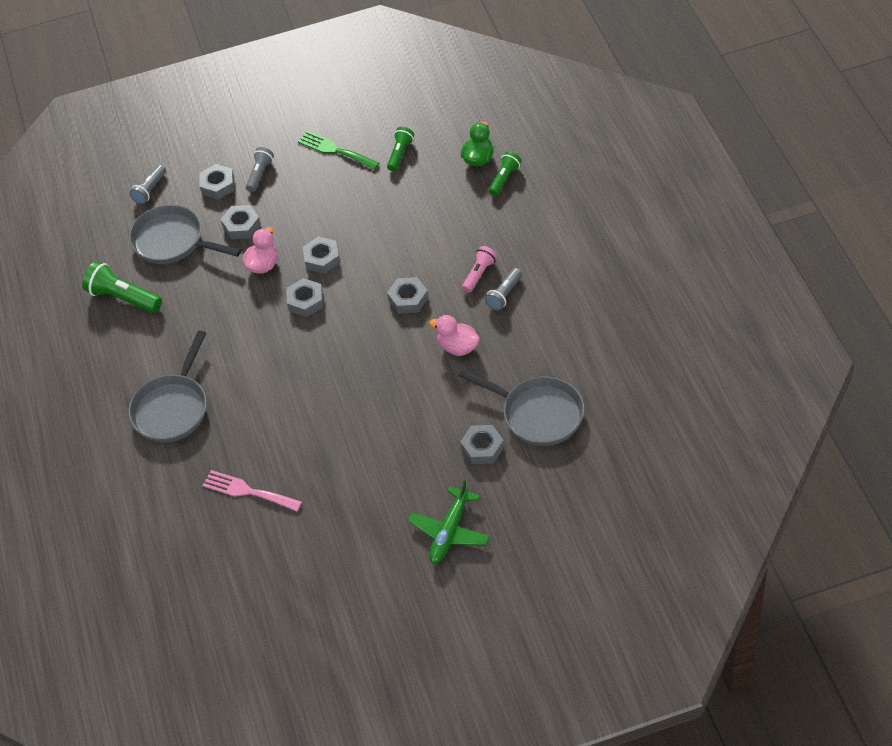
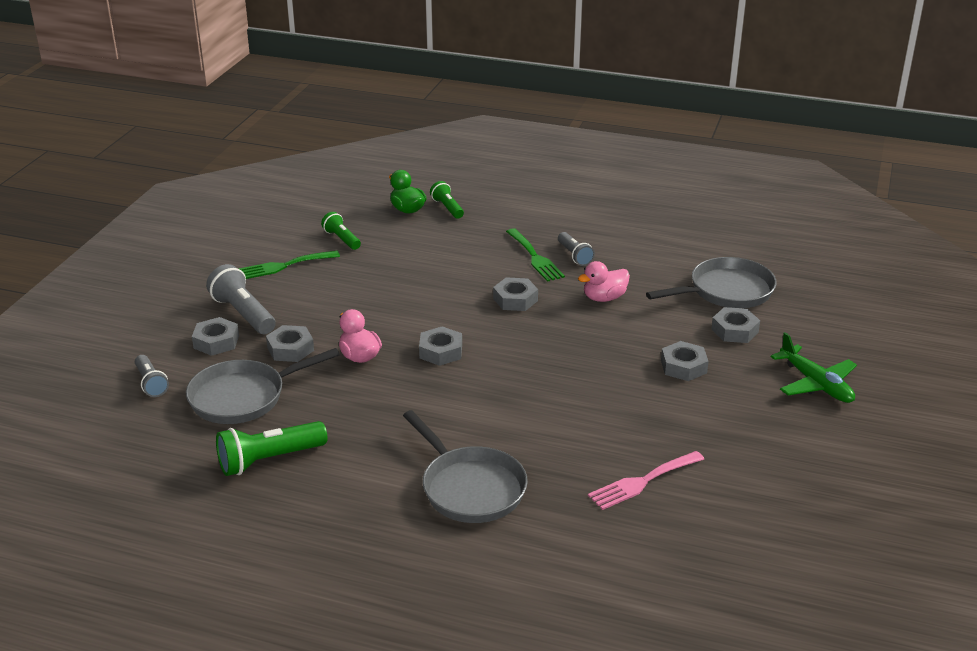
camera: 60 degrees left, 20 degrees down
(260, 174) = (243, 314): grey flashlight -> grey flashlight, size x1.63
(322, 258) = (402, 323): grey nut -> grey nut (683, 366)
(479, 274) = (535, 257): pink flashlight -> green fork

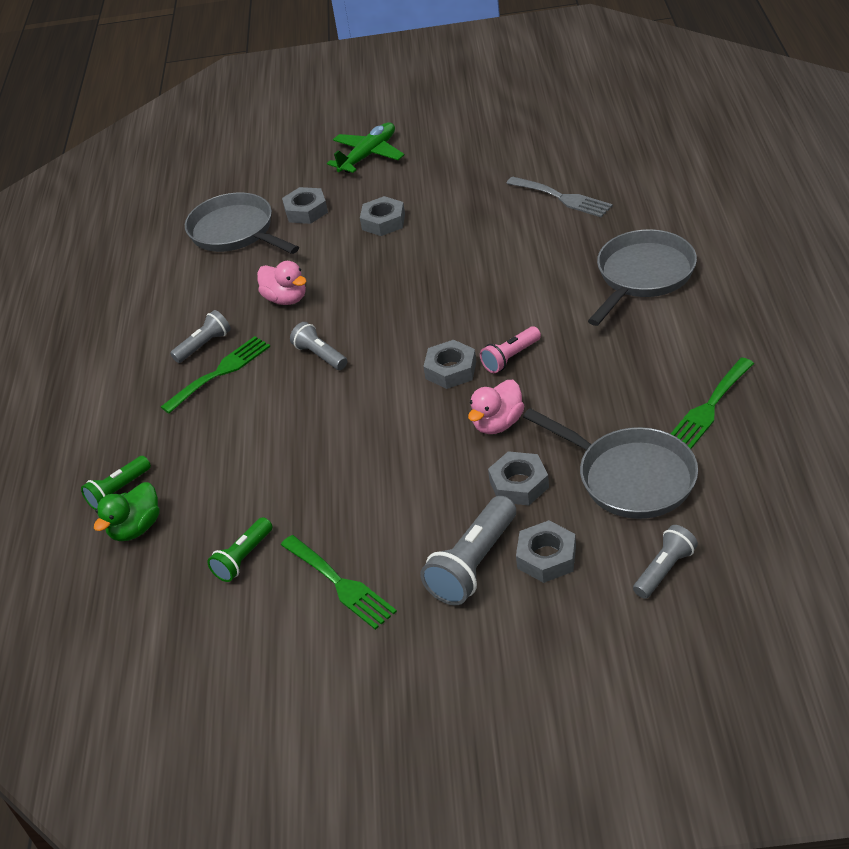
camera: 105 degrees left, 10 degrees up
(269, 460) = (709, 408): green flashlight -> green fork
(427, 382) = (510, 357): none -> pink flashlight
(515, 299) = (320, 355): grey nut -> grey flashlight
(642, 482) = (563, 198): pink fork -> grey fork

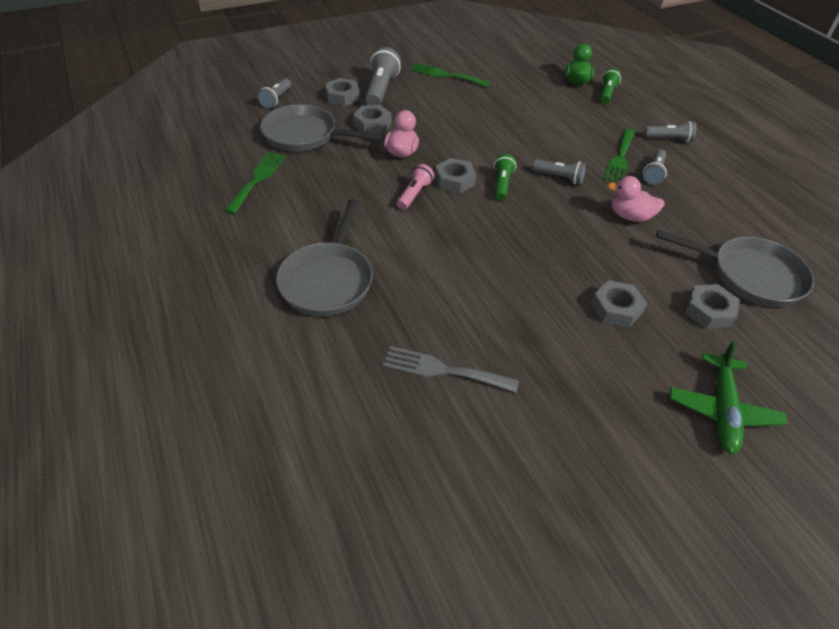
camera: 150 degrees right, 5 degrees up
(127, 392) = (669, 139): none -> grey flashlight
(243, 558) = (505, 78): green flashlight -> green flashlight (502, 184)

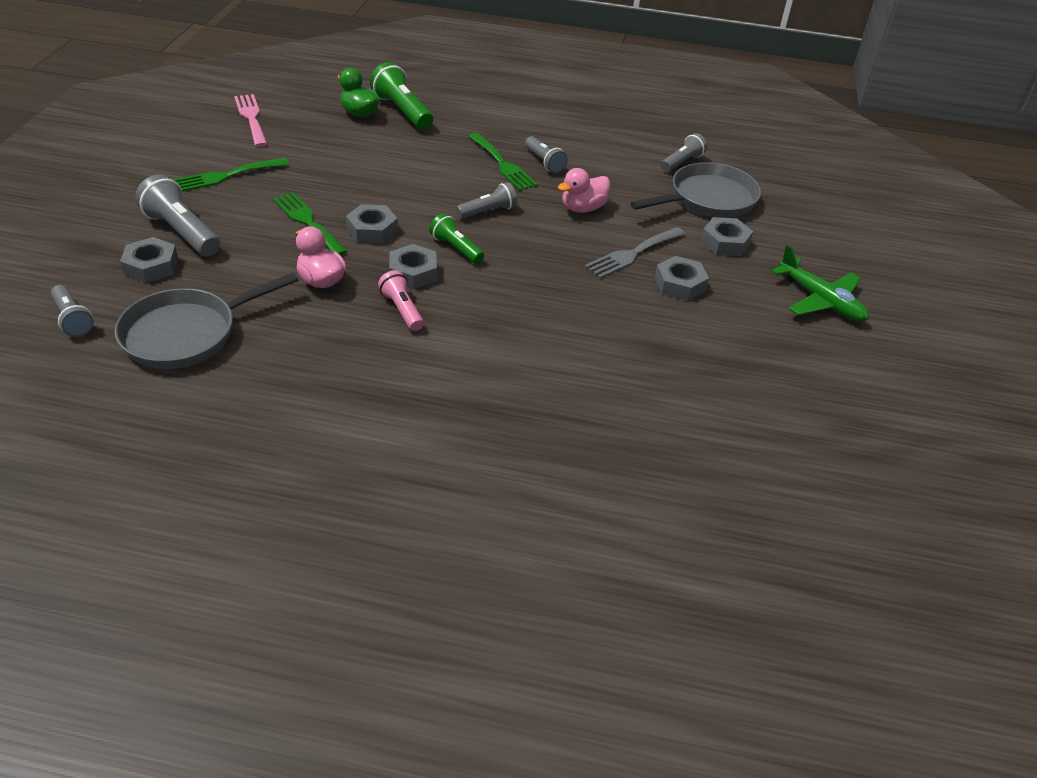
camera: 55 degrees left, 5 degrees down
(257, 179) = (222, 413): green fork -> green fork (308, 222)
(328, 280) = (465, 439): grey pan -> none
(372, 124) = (240, 273): grey nut -> grey nut (372, 230)
(443, 370) = (660, 423): grey fork -> grey fork (632, 254)
(510, 54) = (251, 118): none -> pink fork
(606, 93) = (402, 111): green flashlight -> green flashlight, size x1.63
(669, 139) = (510, 125): grey flashlight -> grey flashlight (682, 162)

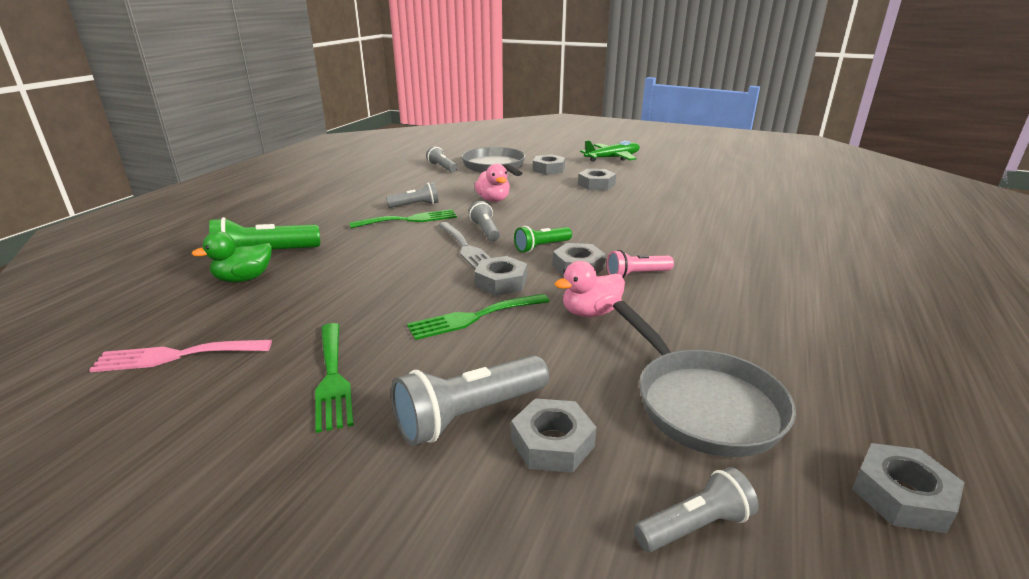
camera: 75 degrees left, 15 degrees down
(79, 414) = (902, 495): none -> grey nut
(632, 254) = (559, 192): grey fork -> grey fork (466, 248)

